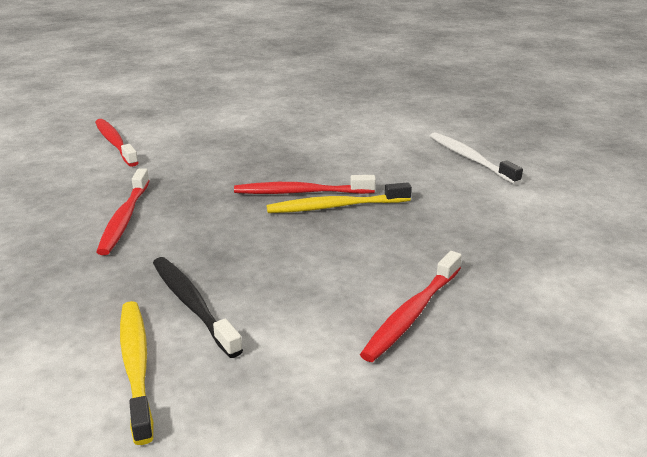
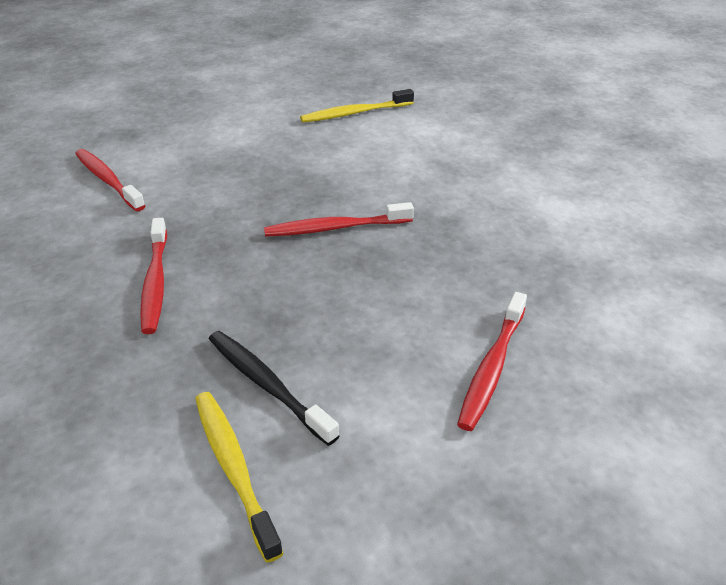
camera: 10 degrees left, 10 degrees up
(335, 206) = (377, 243): yellow toothbrush -> yellow toothbrush (355, 113)
(470, 159) = (496, 167): white toothbrush -> none

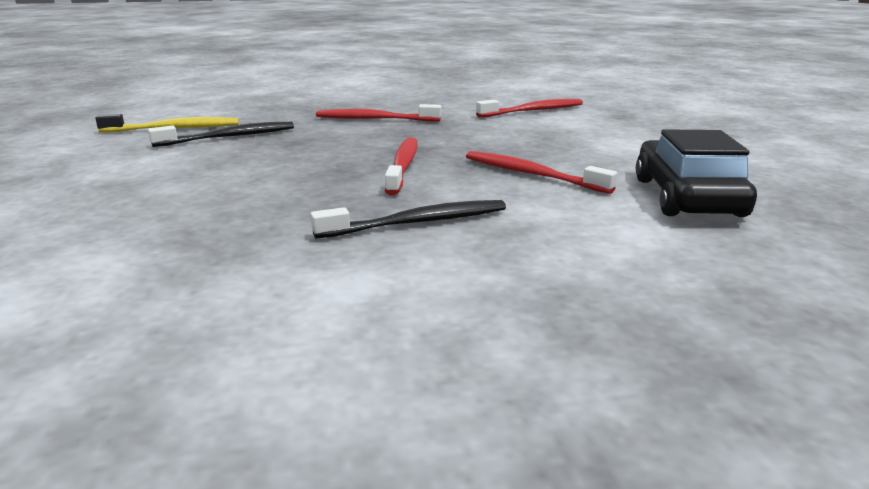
camera: 105 degrees right, 15 degrees down
(355, 113) = (687, 197): yellow toothbrush -> black car
(456, 200) = (417, 223): none -> black toothbrush
(492, 367) = (135, 195): red toothbrush -> red toothbrush (532, 174)

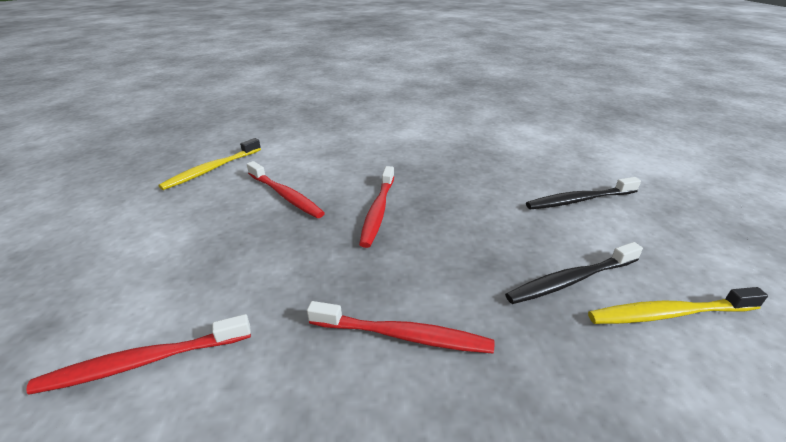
camera: 175 degrees left, 10 degrees up
(417, 223) = (377, 158): black toothbrush -> black toothbrush (579, 200)
(687, 197) = (212, 169): black car -> yellow toothbrush

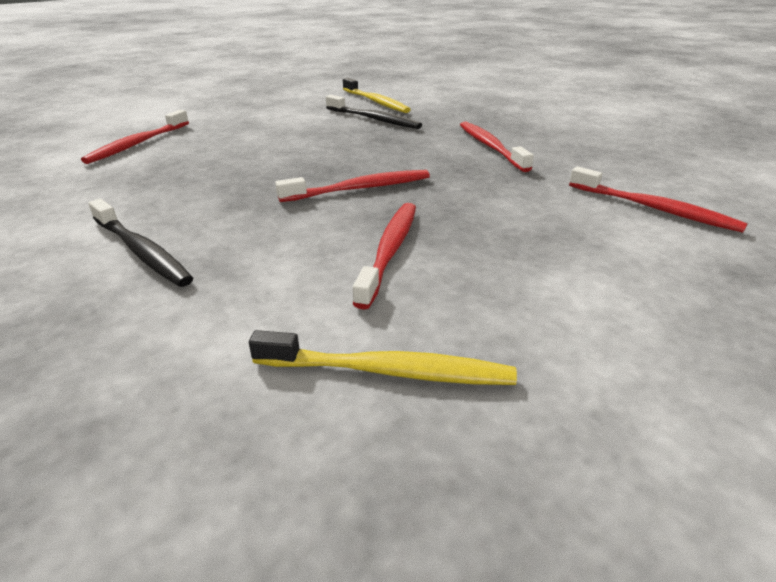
camera: 120 degrees left, 0 degrees up
(544, 150) = (138, 144): none -> red toothbrush
(579, 200) = (254, 124): black toothbrush -> black toothbrush (141, 251)

